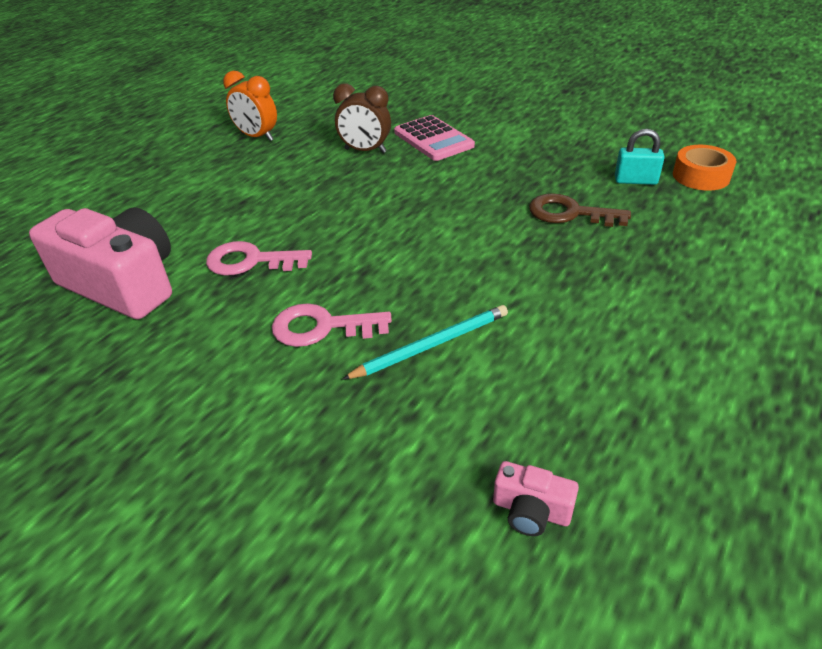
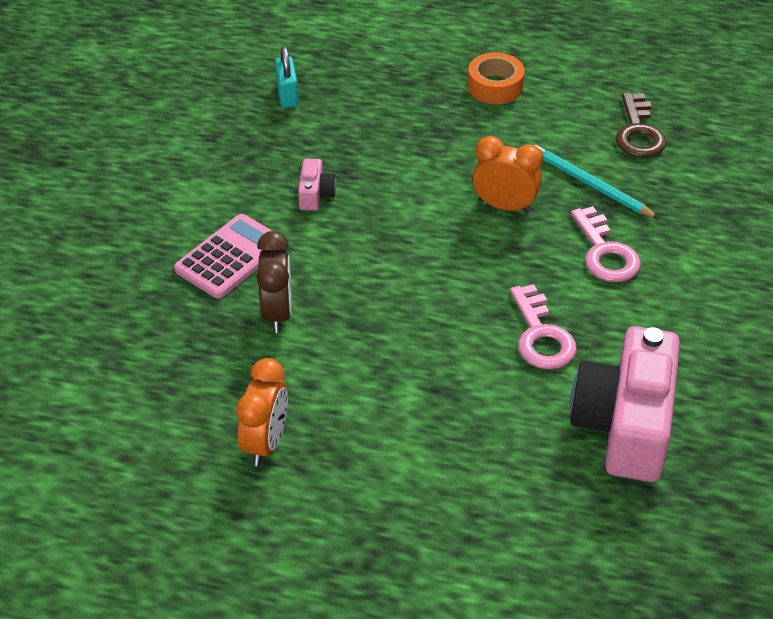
camera: 110 degrees left, 5 degrees up
(425, 275) = (504, 206): none -> orange clock
(531, 511) = (704, 117): pink camera -> pink camera (315, 194)
(569, 213) = (365, 132): brown key -> brown key (638, 133)
(701, 176) = (266, 56): orange tape -> orange tape (495, 86)

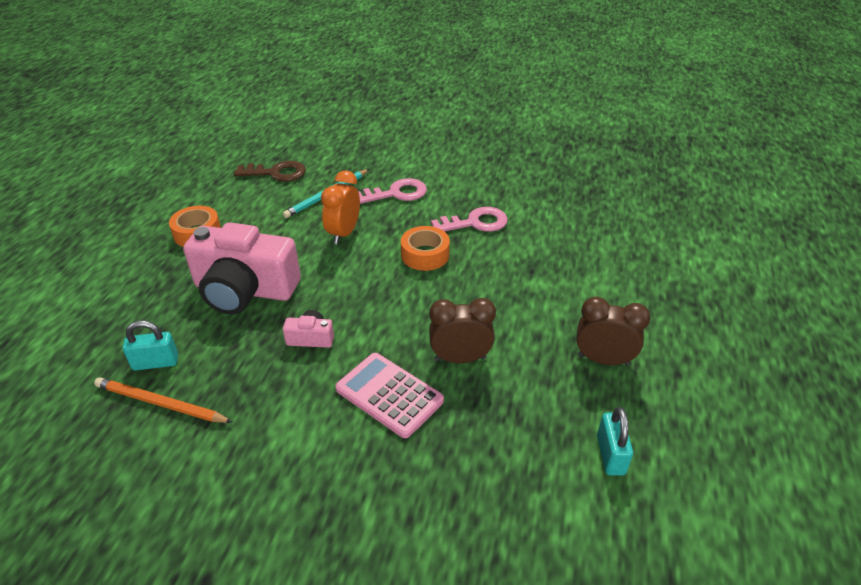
camera: 90 degrees left, 5 degrees down
(130, 428) = (610, 455): none -> turquoise padlock
(236, 108) = (160, 403): none -> orange pencil
(265, 443) = (603, 360): orange clock -> brown clock
(464, 283) = (425, 255): none -> orange tape
(625, 424) = (546, 195): pink camera -> pink camera (244, 290)

